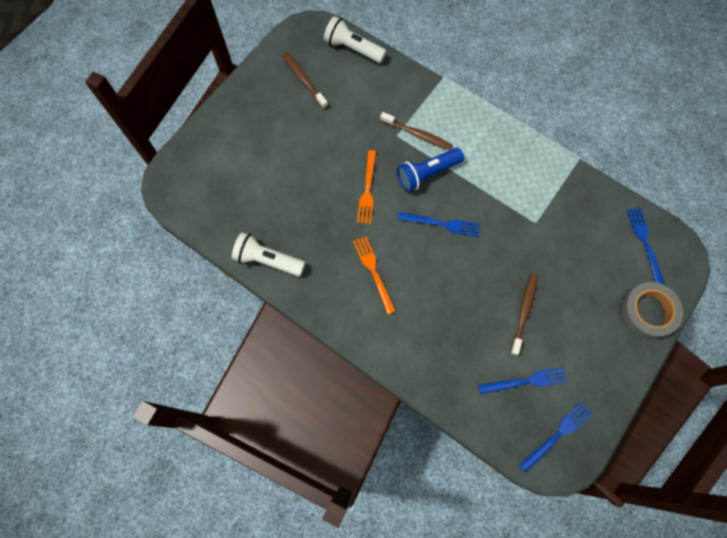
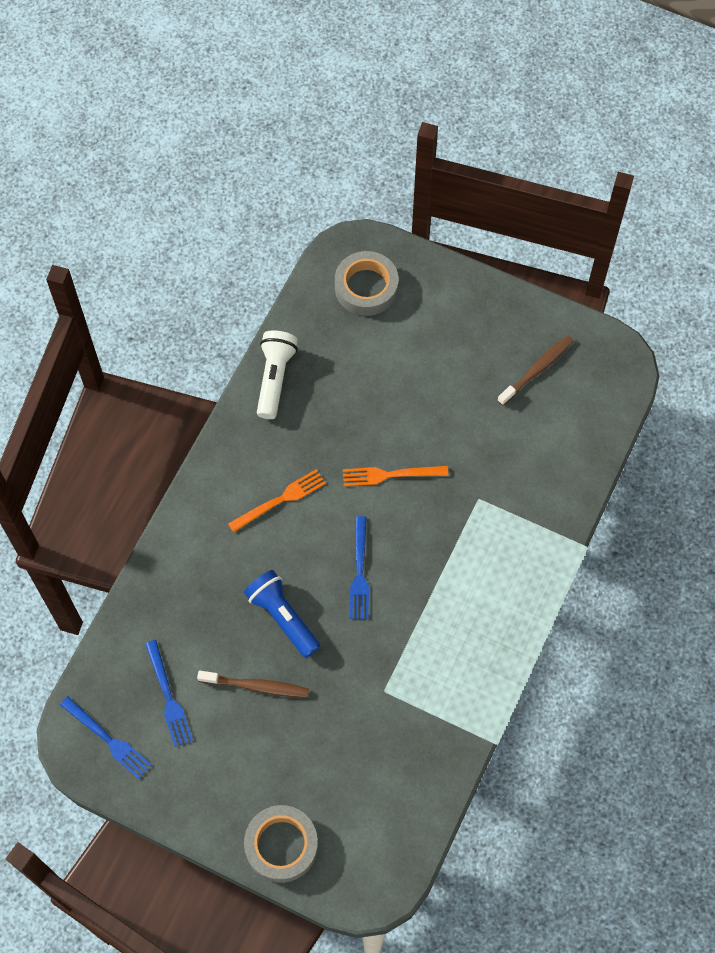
camera: 80 degrees right, 5 degrees down
(205, 180) = (366, 287): none -> grey tape
(353, 49) = (602, 422): white flashlight -> none
(418, 134) = (485, 524): brown toothbrush -> none
(427, 173) = (429, 544): blue flashlight -> blue flashlight (283, 617)
(645, 242) = (381, 839): blue fork -> none

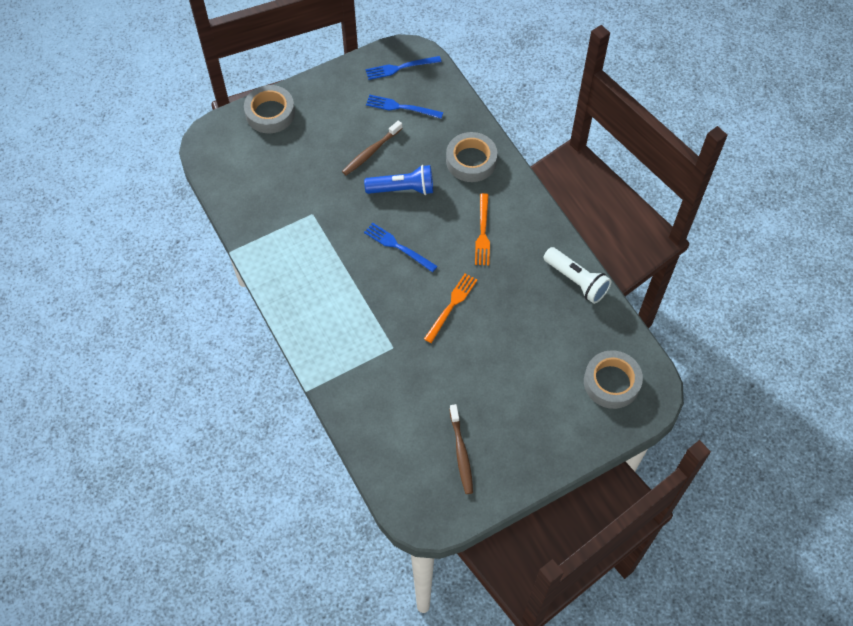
camera: 125 degrees right, 5 degrees down
(193, 570) = (471, 161): none -> grey tape

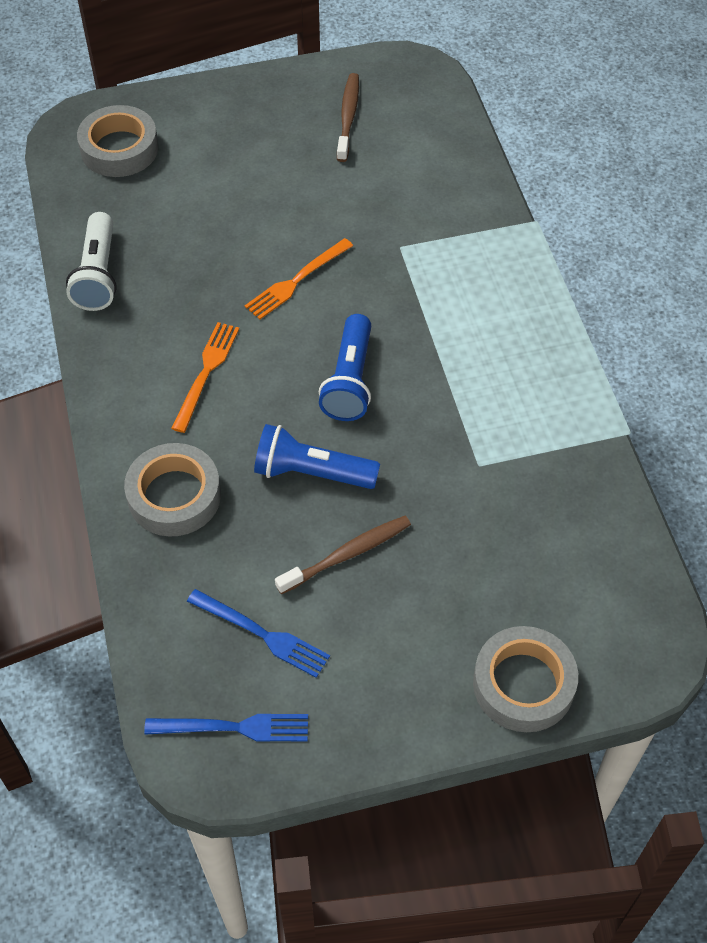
camera: 165 degrees left, 5 degrees down
(398, 246) = (350, 380): blue fork -> blue flashlight
(576, 281) = (98, 274): white flashlight -> white flashlight turned 150 degrees counterclockwise

